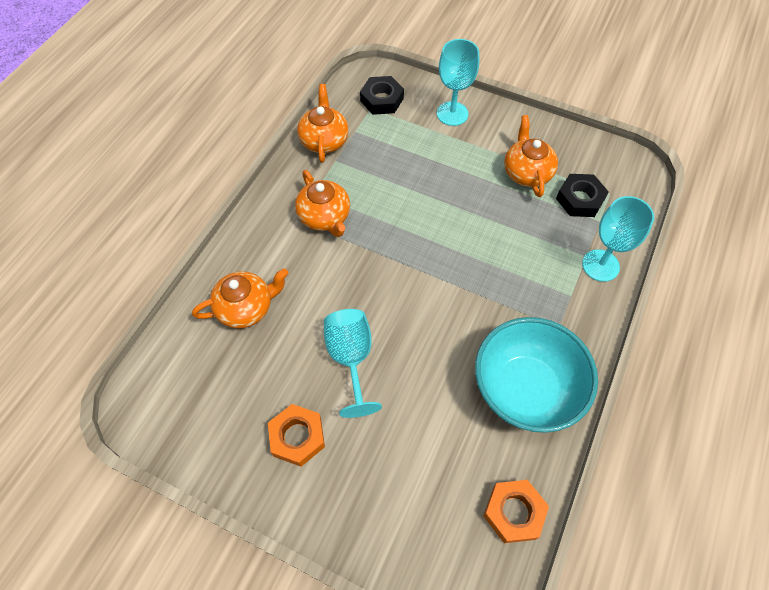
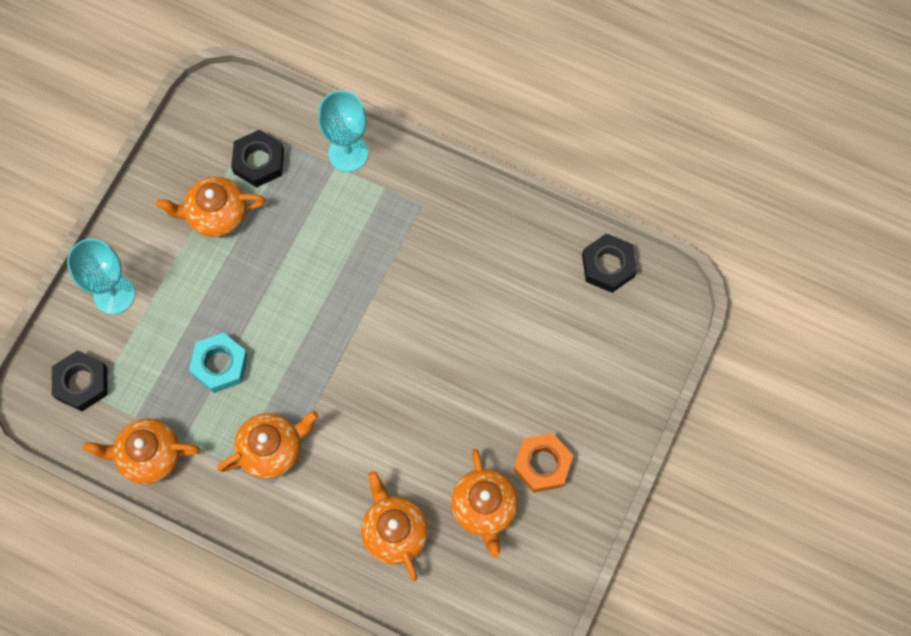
camera: 90 degrees left, 10 degrees up
(259, 382) = (484, 508): none -> orange teapot
(351, 359) = (457, 414): turquoise goblet -> none
(396, 180) = (220, 365): none -> turquoise nut
(514, 512) = (608, 266): orange nut -> black nut
(525, 390) = (490, 244): turquoise bowl -> none

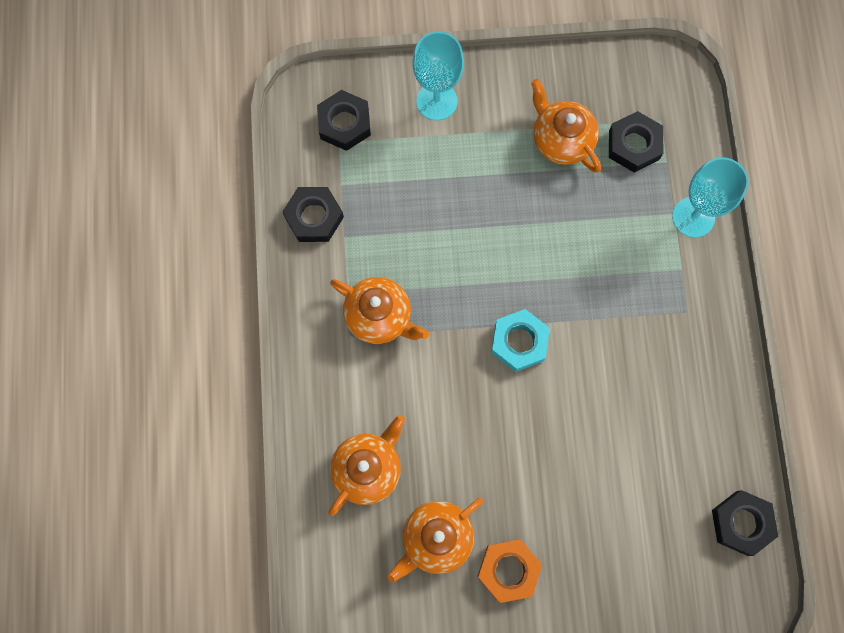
camera: 60 degrees right, 5 degrees up
(149, 456) = (314, 217): orange teapot -> black nut
(220, 365) = (428, 226): turquoise nut -> turquoise nut (519, 342)

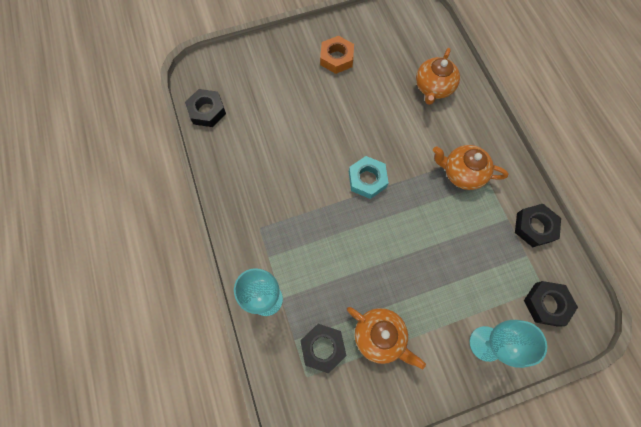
camera: 165 degrees right, 5 degrees down
(436, 539) = (381, 63): orange teapot -> none

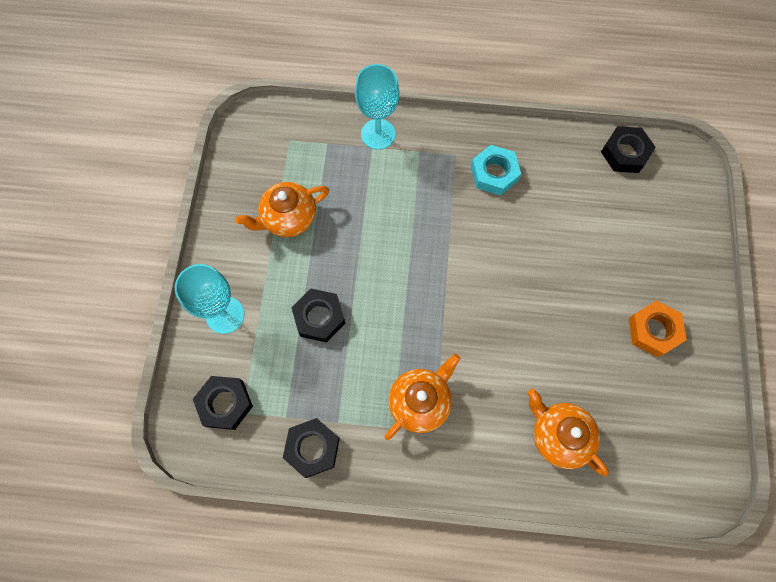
camera: 115 degrees right, 0 degrees up
(323, 347) = (307, 164): black nut -> black nut (319, 317)
(367, 179) = (461, 286): turquoise nut -> turquoise nut (494, 173)

